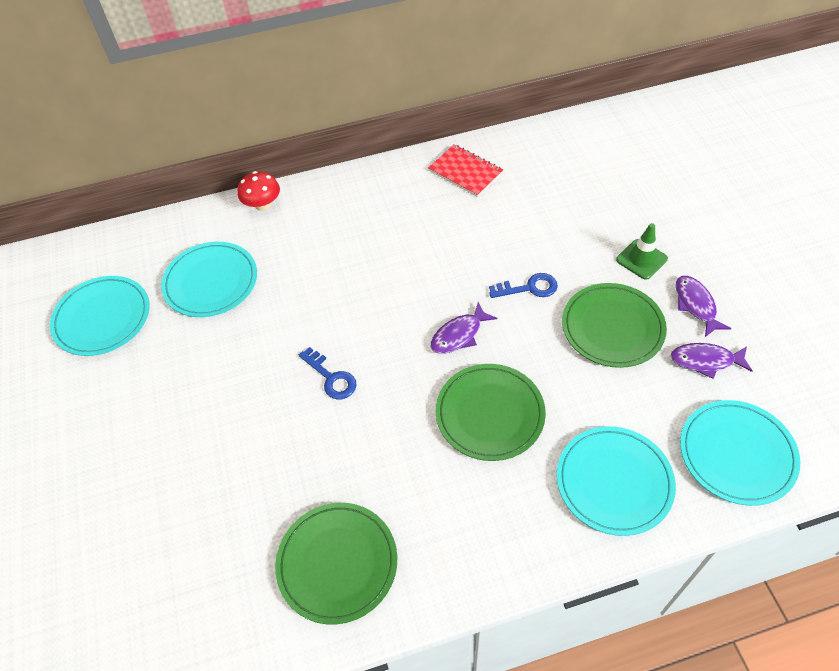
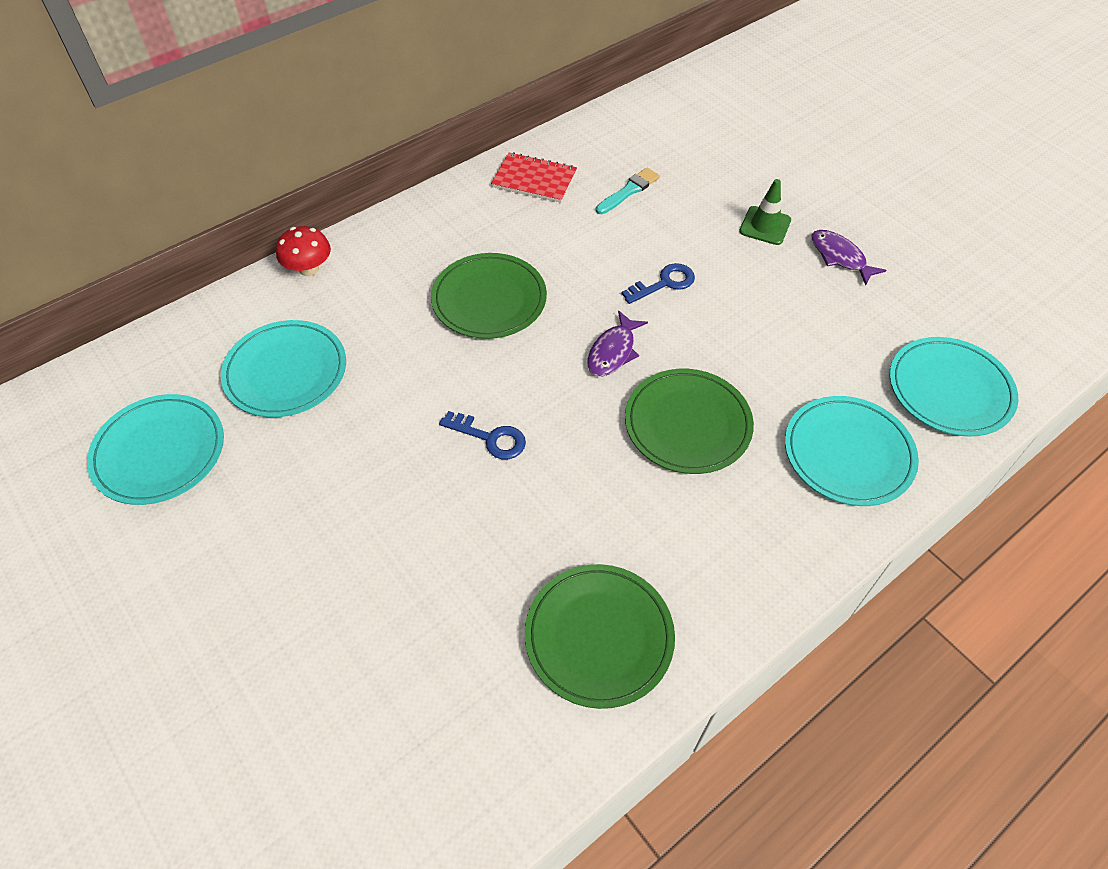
camera: 25 degrees left, 0 degrees up
(538, 200) = (629, 191): none -> turquoise brush
(612, 327) = (770, 301): green plate -> green plate (489, 299)
(705, 361) = (876, 309): purple fish -> none

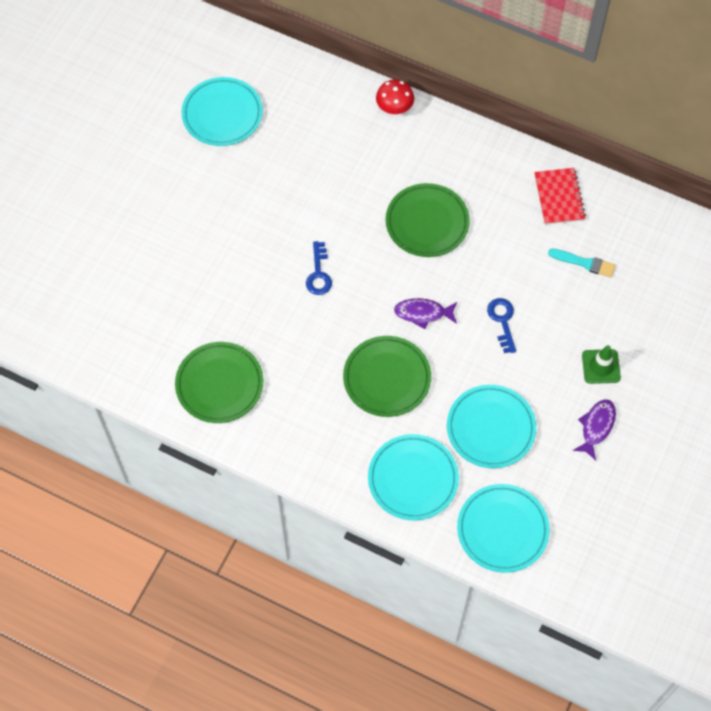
camera: 65 degrees right, 10 degrees up
(286, 372) = (308, 142): turquoise plate -> turquoise plate (491, 428)
(664, 283) = (502, 321): blue key -> blue key turned 135 degrees counterclockwise

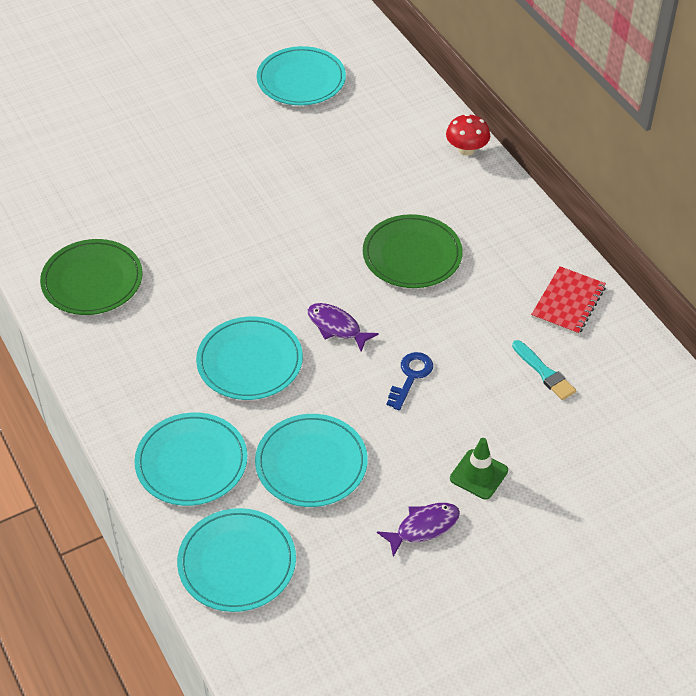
camera: 35 degrees right, 15 degrees down
(318, 274) = (268, 242): blue key -> none
(387, 378) = (250, 361): green plate -> turquoise plate

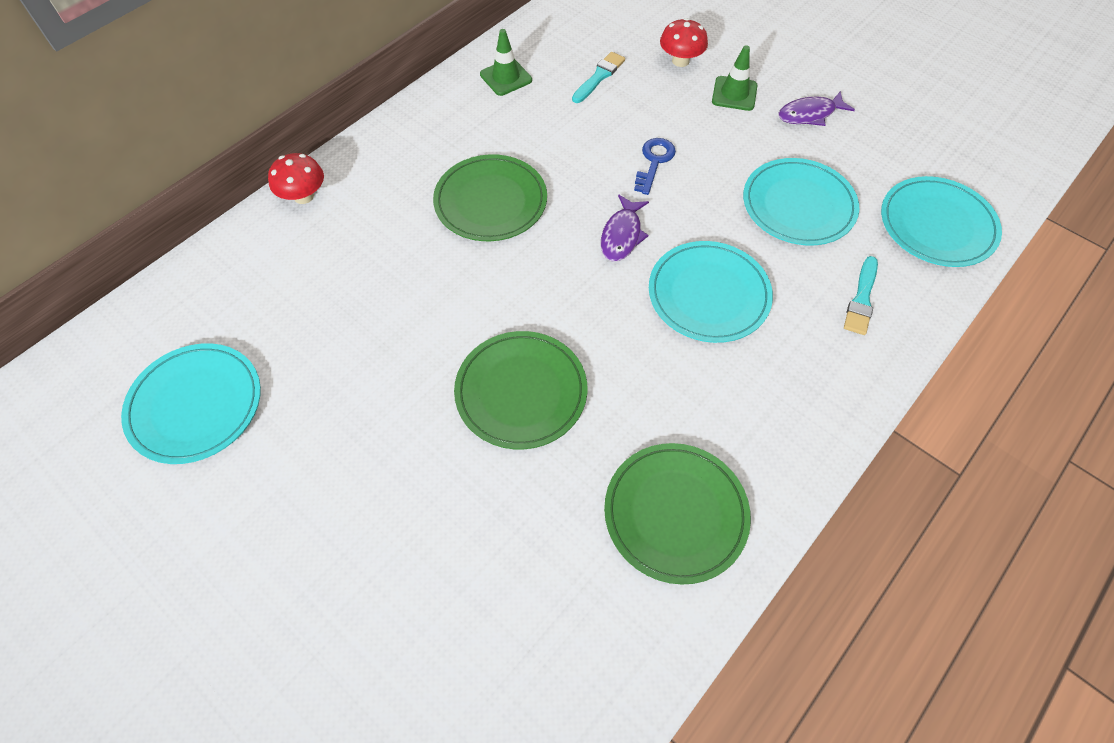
camera: 110 degrees left, 10 degrees up
(191, 462) = (861, 299): turquoise plate -> turquoise brush
(225, 229) = (521, 392): none -> green plate
(411, 376) = (654, 162): blue key -> blue key turned 105 degrees clockwise
(423, 527) = (809, 114): purple fish -> purple fish turned 60 degrees counterclockwise
(546, 448) = (680, 61): none -> red mushroom
(568, 302) = (506, 77): red notebook -> green traffic cone

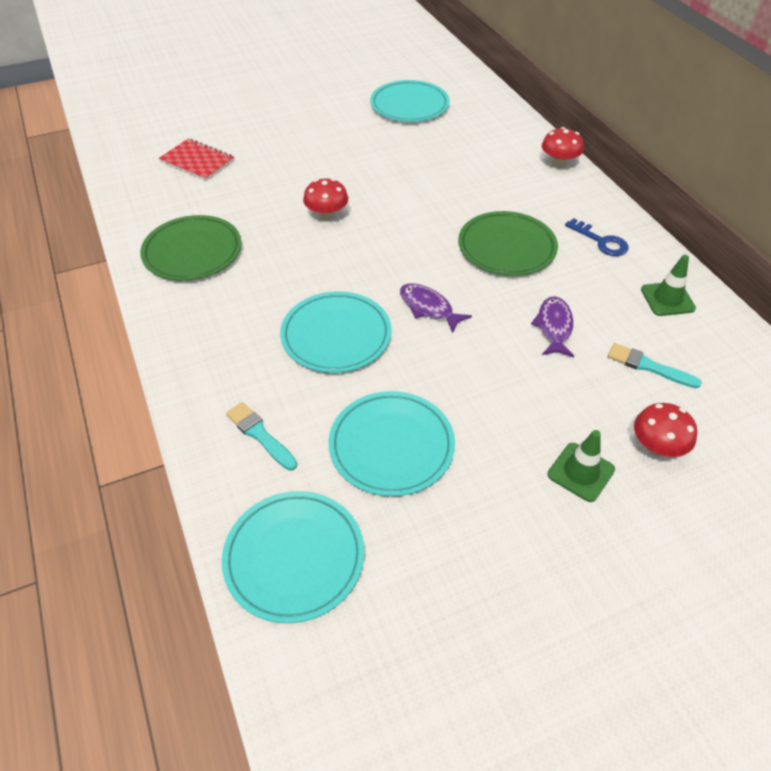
camera: 115 degrees right, 10 degrees down
(473, 646) = (197, 161): none -> red notebook
(521, 392) = (327, 215): green plate -> red mushroom
(599, 76) = (648, 366): turquoise brush -> turquoise brush turned 150 degrees clockwise
(654, 162) = (504, 361): blue key -> blue key (601, 241)
(809, 114) = (517, 530): purple fish -> purple fish (554, 327)

